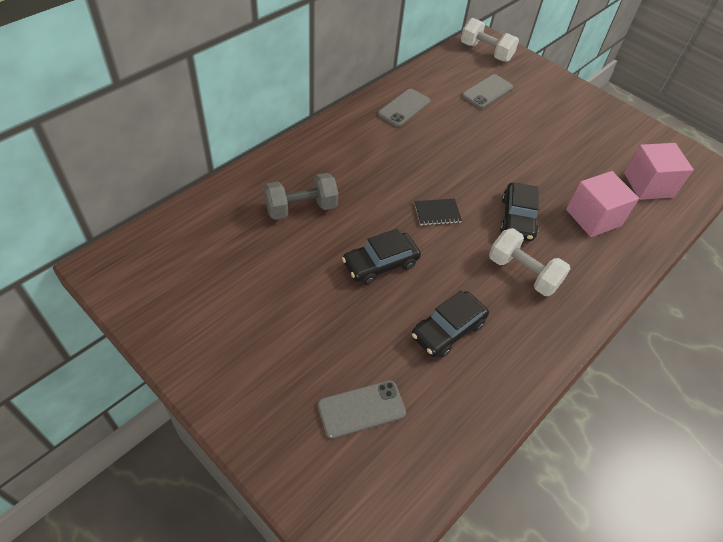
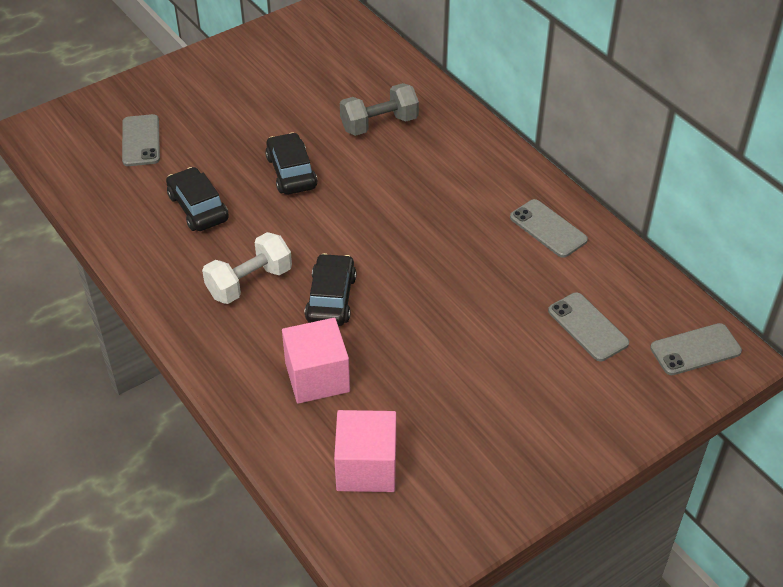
camera: 105 degrees right, 5 degrees down
(301, 208) = (379, 124): grey dumbbell -> grey dumbbell turned 75 degrees clockwise
(437, 213) = (353, 227): black notebook -> none
(486, 52) = (695, 349): white dumbbell -> grey phone
(517, 218) = (331, 298): black car -> black car turned 75 degrees clockwise

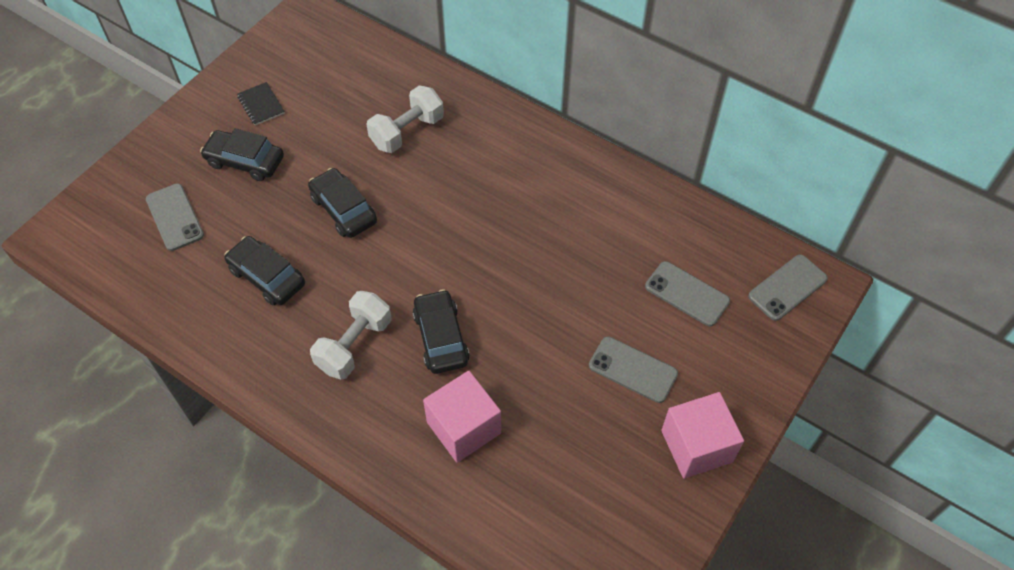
camera: 20 degrees left, 10 degrees up
(222, 112) = (245, 161): none -> black car
(257, 72) = (261, 105): none -> black notebook
(366, 467) = (549, 508): pink cube -> pink cube (696, 446)
(379, 124) = (407, 132): grey dumbbell -> white dumbbell
(548, 229) = (610, 201): grey phone -> grey phone (633, 369)

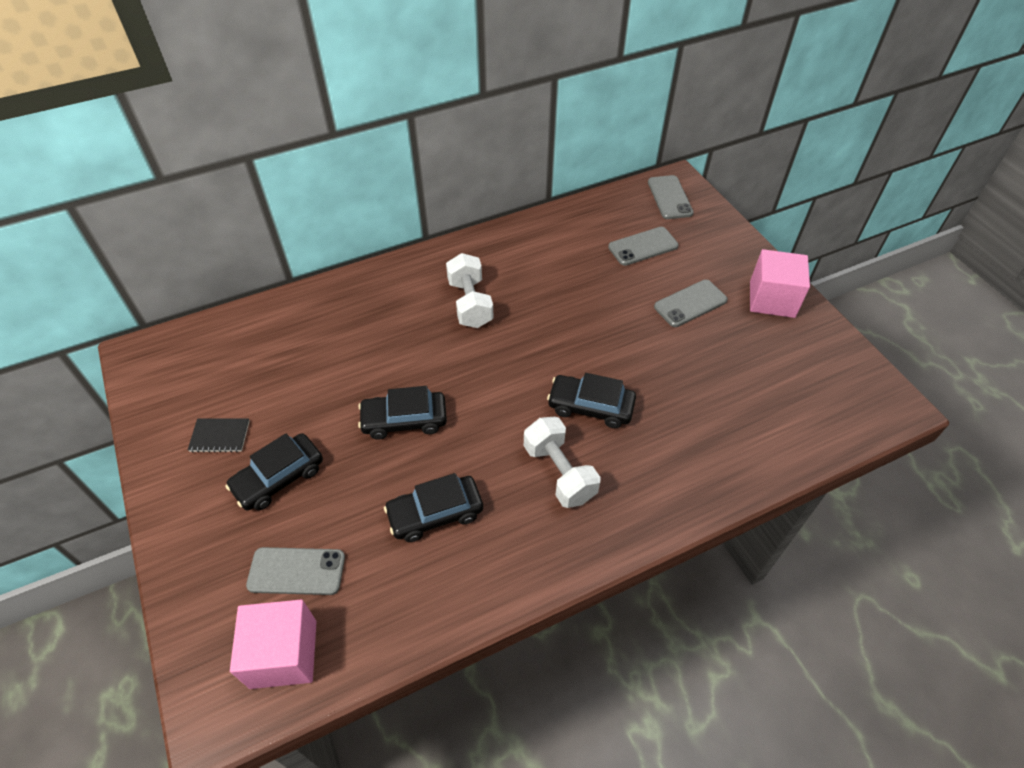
camera: 60 degrees left, 5 degrees down
(407, 132) = (356, 339): white dumbbell -> white dumbbell (470, 303)
(463, 427) = (687, 428): pink cube -> pink cube (283, 654)

